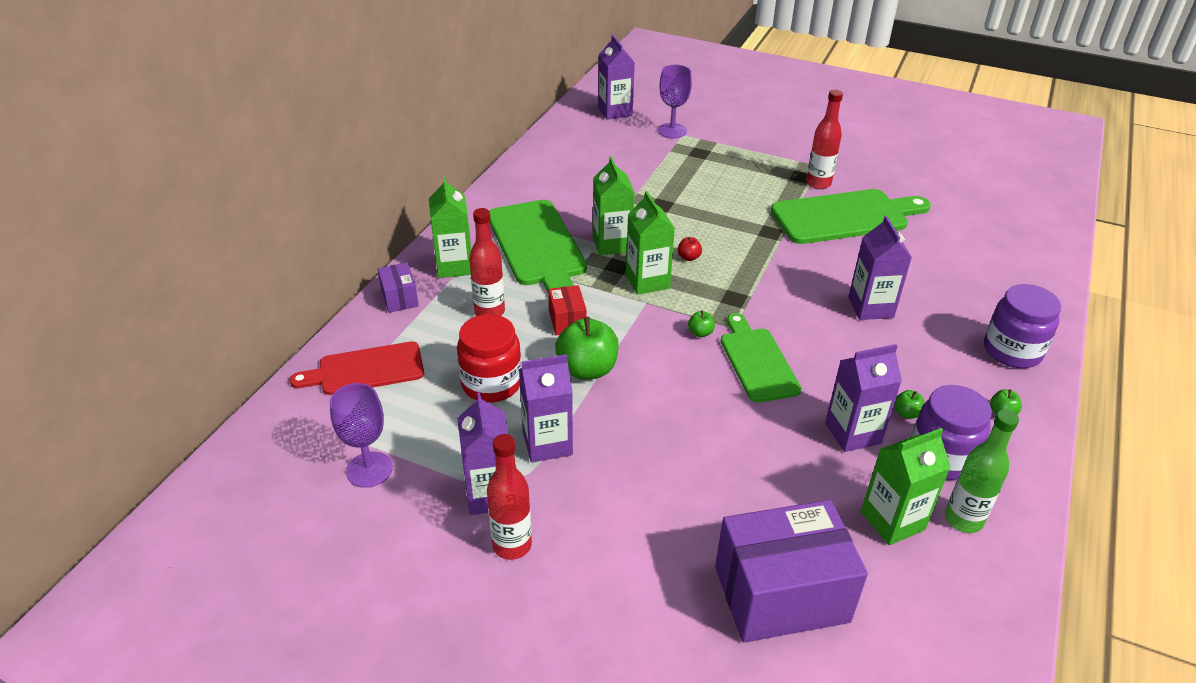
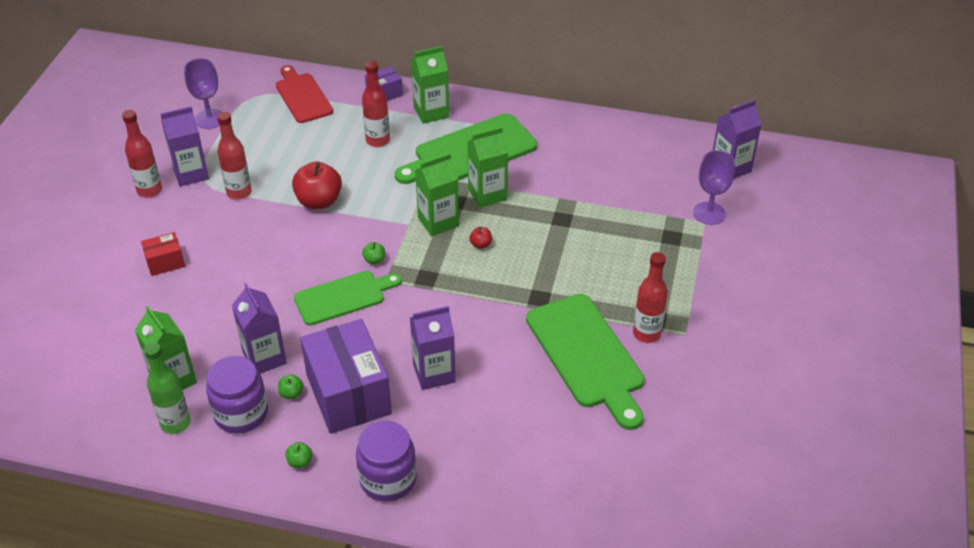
camera: 80 degrees right, 5 degrees up
(491, 384) = (296, 156): red jar -> none
(547, 443) = (239, 192): purple carton -> red bottle
(567, 321) = (374, 183): red box -> red box (165, 262)
(587, 369) = (319, 201): green apple -> red apple
(781, 594) = (109, 319): purple box -> purple box (348, 394)

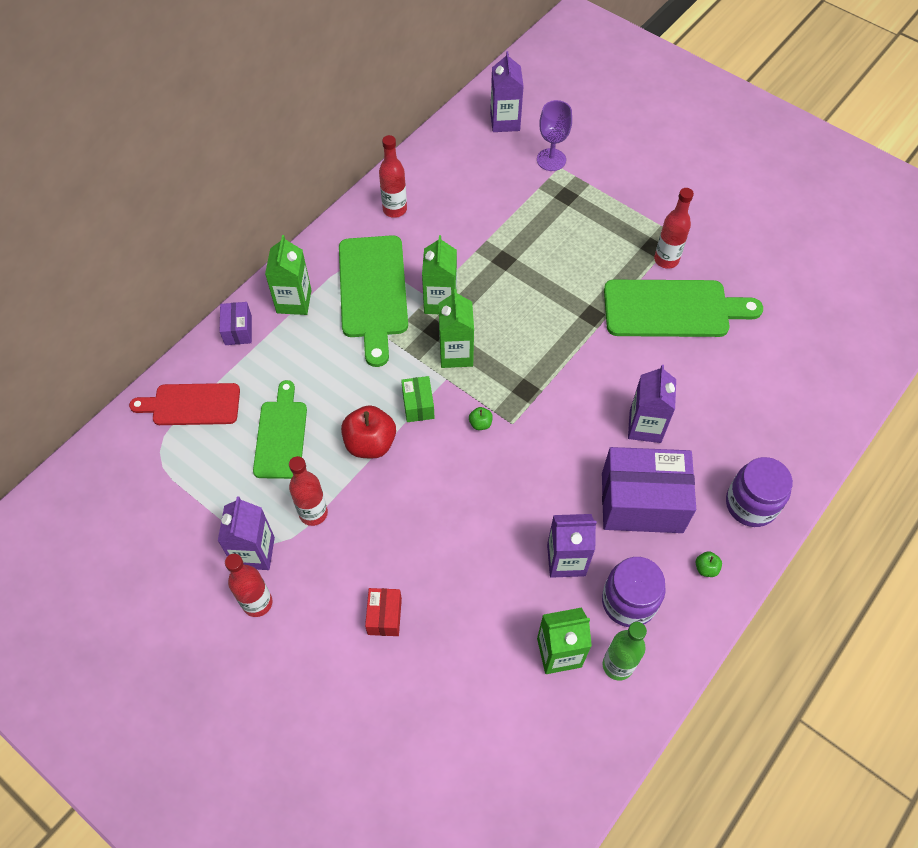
camera: 65 degrees left, 15 degrees up
(210, 119) = (171, 507): purple goblet -> none
(291, 393) = (621, 550): green apple -> none
(343, 297) = (517, 466): green cutting board -> green cutting board (281, 435)
(371, 216) = (418, 405): none -> green box
(378, 140) = (309, 361): red bottle -> red bottle (395, 209)
(481, 244) = (504, 332): red apple -> none

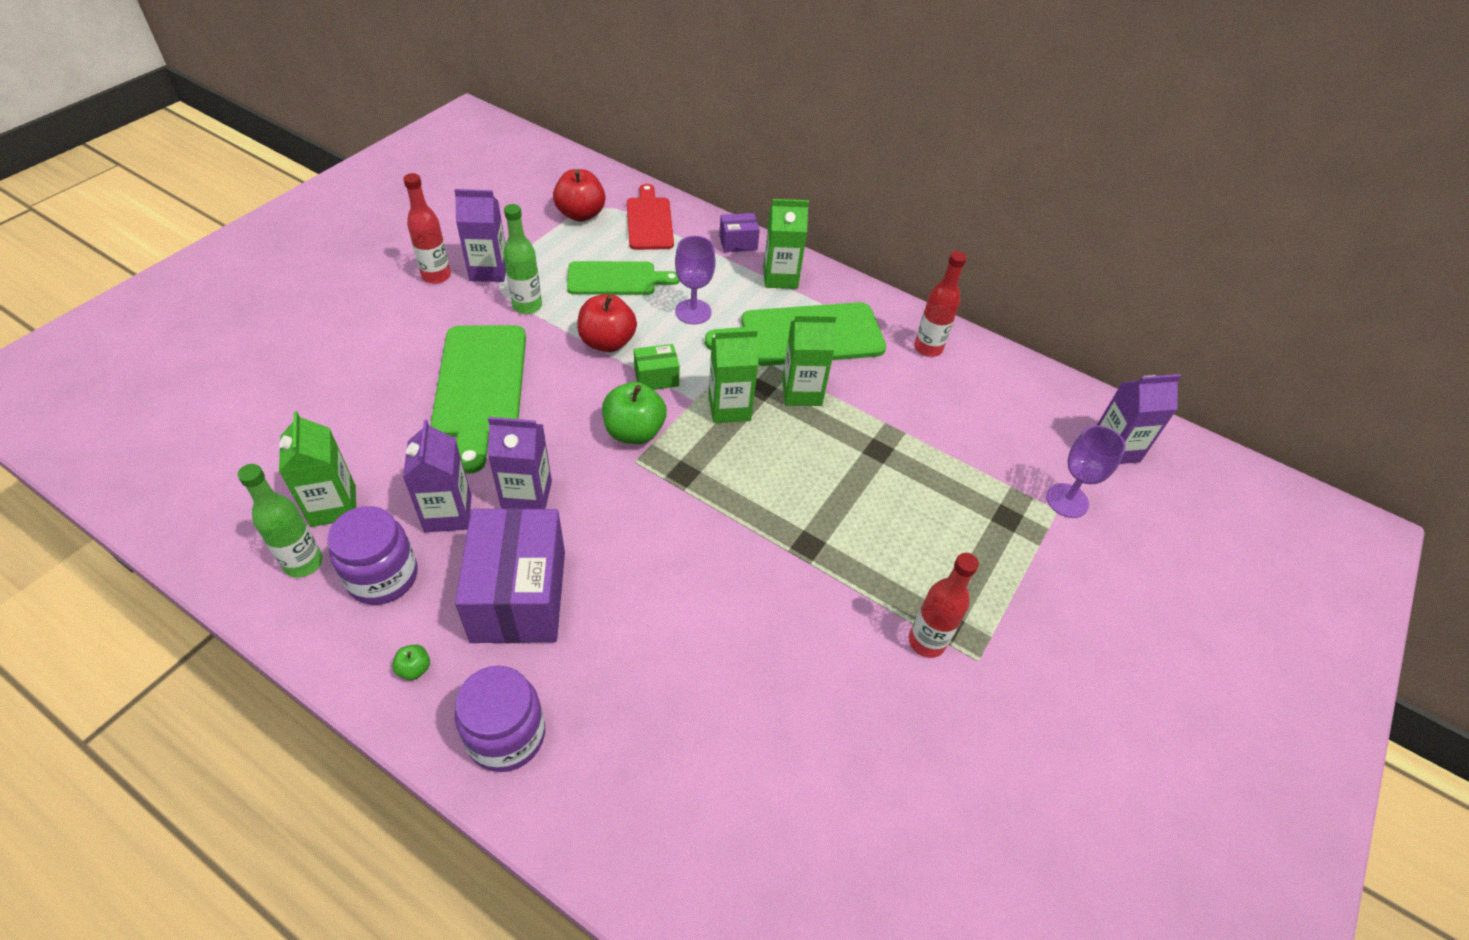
camera: 80 degrees right, 10 degrees down
(170, 468) = (581, 214): none -> red apple
(313, 513) = (527, 306): red bottle -> green bottle
(335, 373) = (693, 312): none -> purple goblet
(384, 616) = (406, 361): red box -> none
(480, 423) = (634, 432): green apple -> green apple, size x2.23
(645, 426) = (634, 603): purple carton -> purple carton (527, 495)
(672, 309) = (837, 646): green cutting board -> green cutting board (480, 386)

